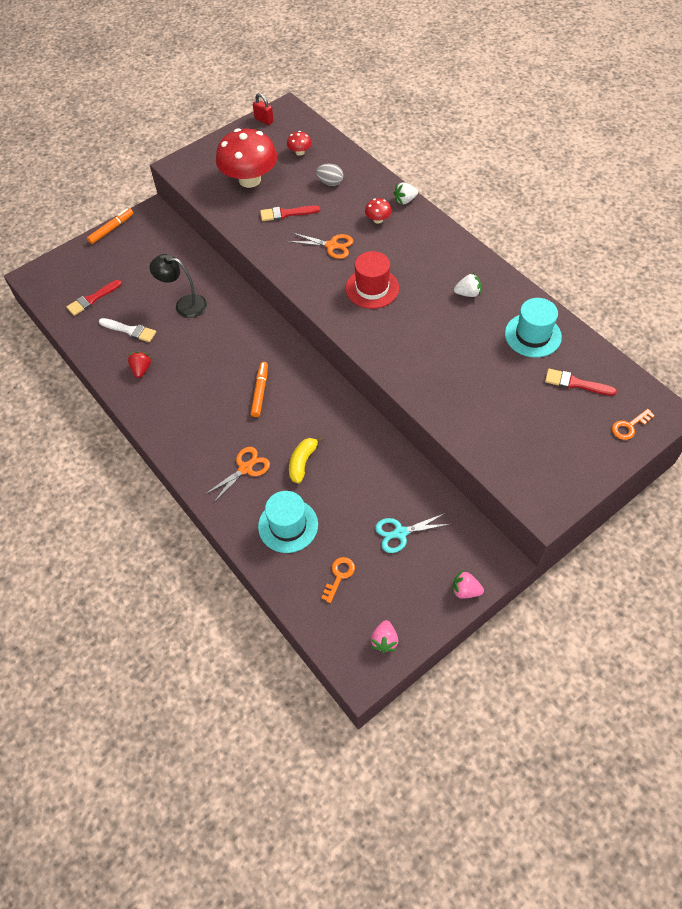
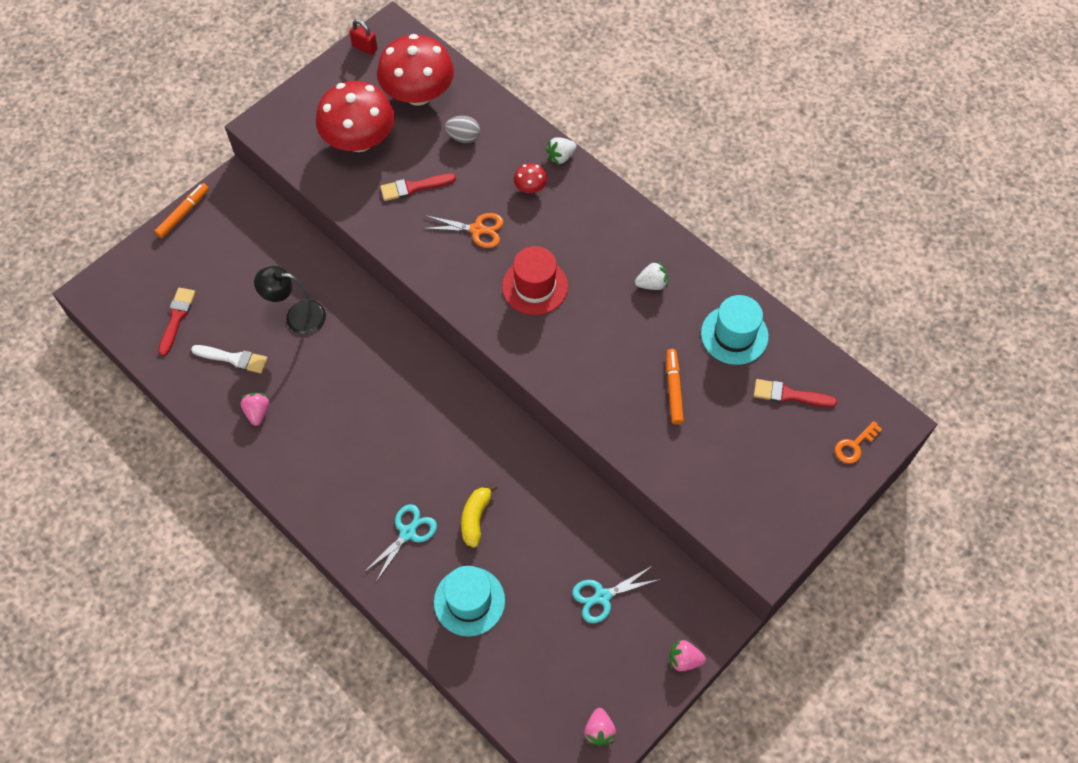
camera: 10 degrees left, 5 degrees up
(92, 299) = (177, 318): red brush -> red brush turned 150 degrees clockwise
(141, 369) = (257, 412): red strawberry -> pink strawberry
(245, 468) = (408, 533): orange scissors -> turquoise scissors
(260, 392) = (411, 429): orange marker -> orange marker (673, 389)
(300, 152) = (418, 94): red mushroom -> red mushroom, size x2.37
(339, 576) = (537, 658): orange key -> none

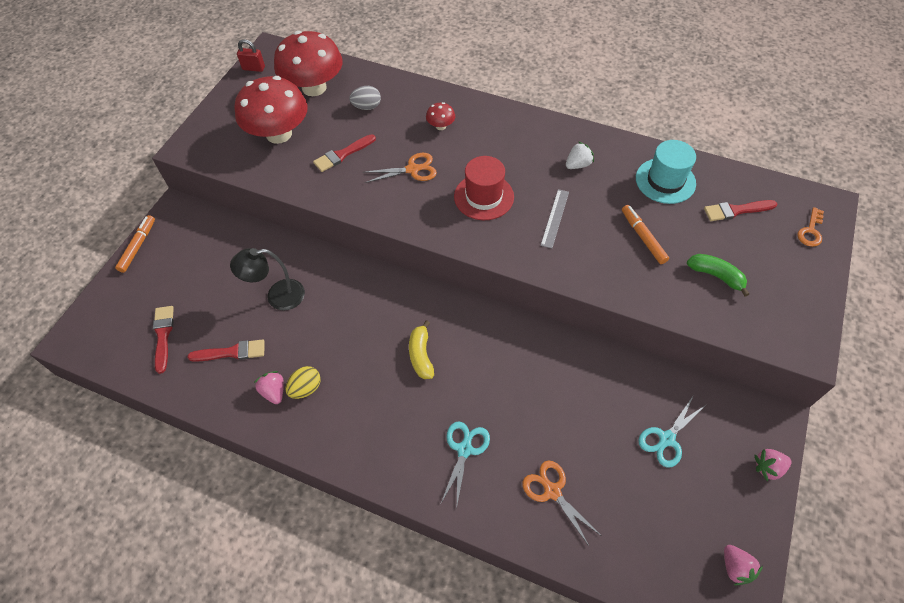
camera: 20 degrees left, 5 degrees down
(233, 359) = (232, 352): white brush -> red brush
(287, 420) = (306, 388): none -> yellow egg
(469, 601) = (552, 491): turquoise hat -> orange scissors
(475, 518) = (519, 412): yellow banana -> yellow banana (421, 355)
(561, 157) = (454, 97): white strawberry -> none
(595, 336) = (555, 218): none -> grey ruler
(723, 456) = (716, 276): none -> green banana

